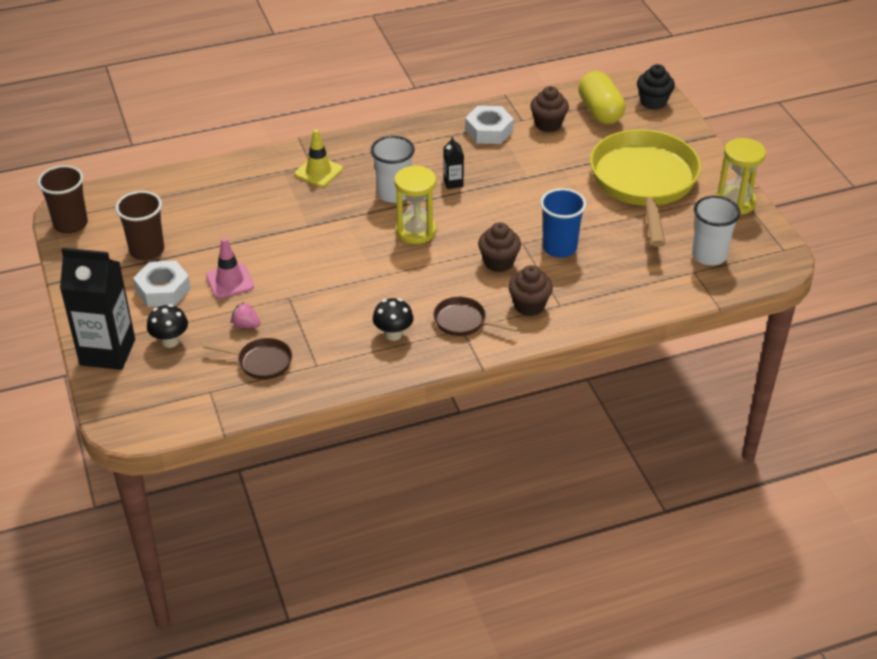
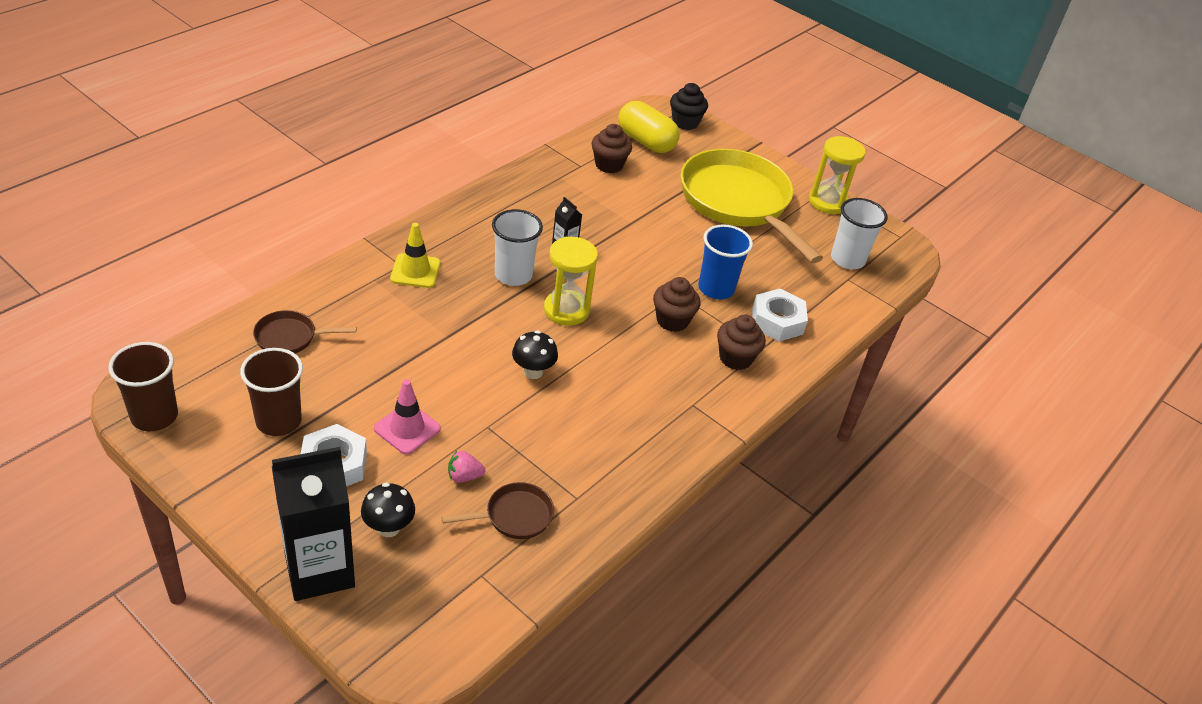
camera: 35 degrees left, 0 degrees up
(393, 334) = (630, 433): black mushroom -> black mushroom (533, 372)
(463, 321) = (688, 396): brown pan -> brown pan (290, 337)
(489, 131) = (558, 184): white nut -> white nut (777, 321)

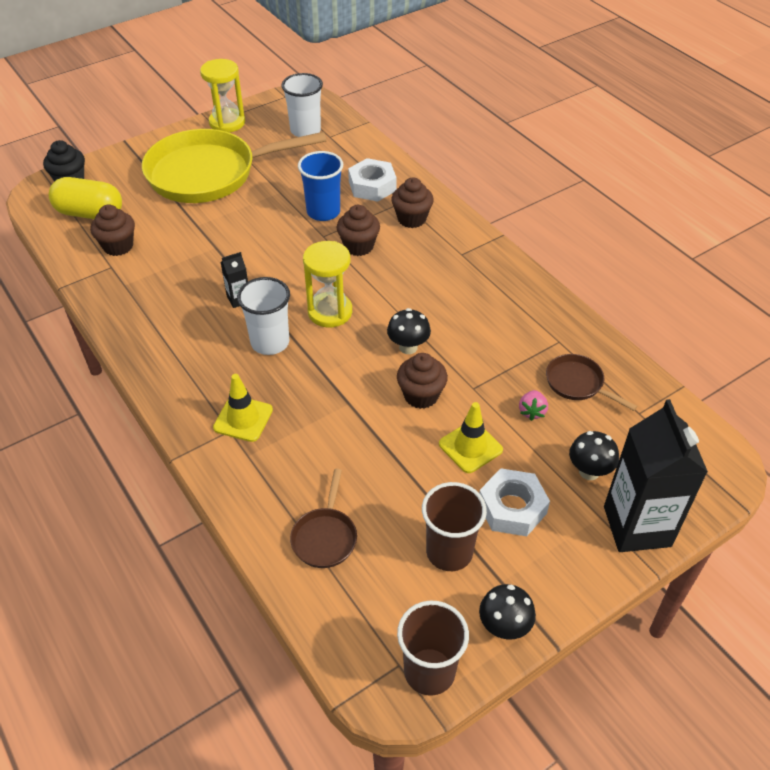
camera: 70 degrees left, 5 degrees up
(198, 464) = (504, 627): none -> black mushroom
(407, 429) = (470, 447): pink traffic cone -> yellow traffic cone
(468, 387) = (421, 395): none -> brown cupcake
(514, 516) = (577, 383): brown pan -> brown pan turned 45 degrees counterclockwise
(646, 141) = (90, 213): yellow capsule -> yellow capsule turned 45 degrees clockwise

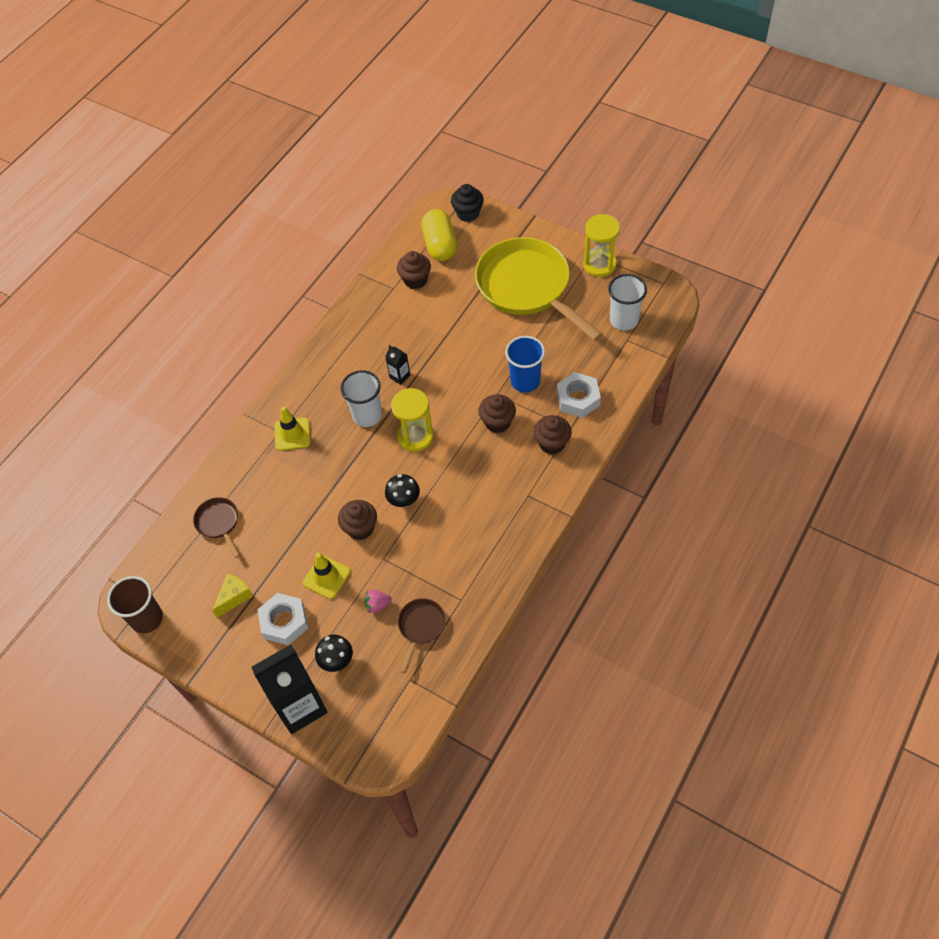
camera: 70 degrees right, 10 degrees up
(325, 537) = (219, 523): brown pan -> brown pan turned 75 degrees clockwise
(449, 552) = (234, 597): brown cup -> yellow cheese
(504, 627) = (191, 649): black mushroom -> none

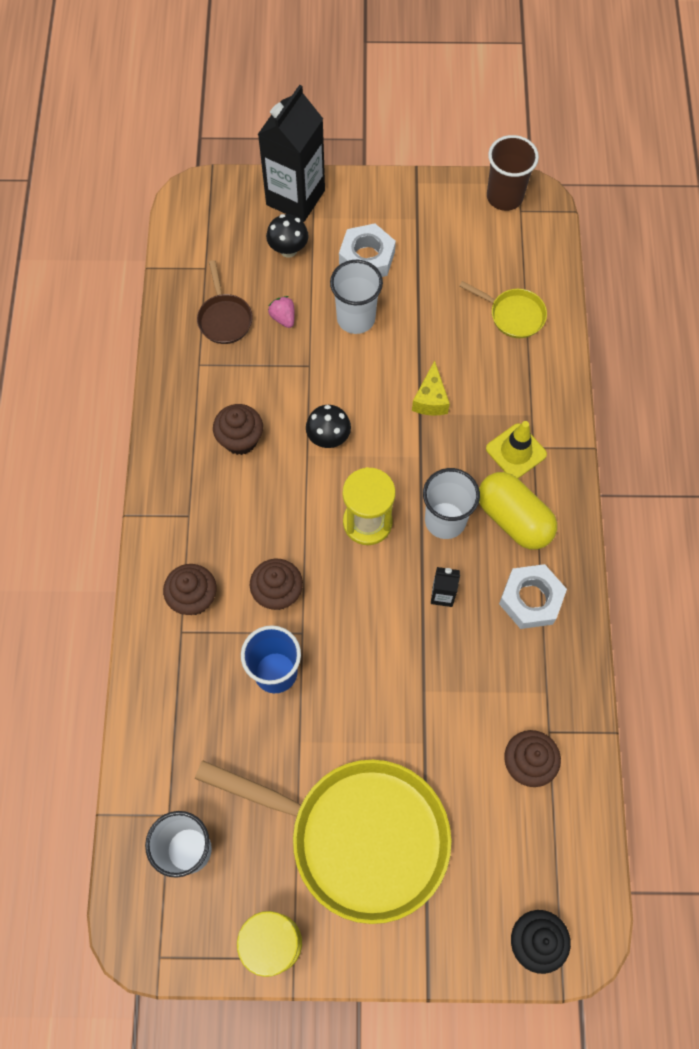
camera: 145 degrees right, 10 degrees up
(219, 523) = (513, 315): brown pan -> yellow pan
(234, 597) = (435, 255): yellow cheese -> yellow cheese (430, 399)
(326, 577) = (356, 318): yellow traffic cone -> white cup
(360, 528) = (356, 384): brown cupcake -> brown cupcake (240, 439)
(377, 605) = (283, 318): pink strawberry -> pink strawberry turned 75 degrees counterclockwise
(440, 245) = (535, 850): yellow capsule -> yellow capsule (513, 519)
(578, 399) = (192, 681): white nut -> white nut (530, 599)

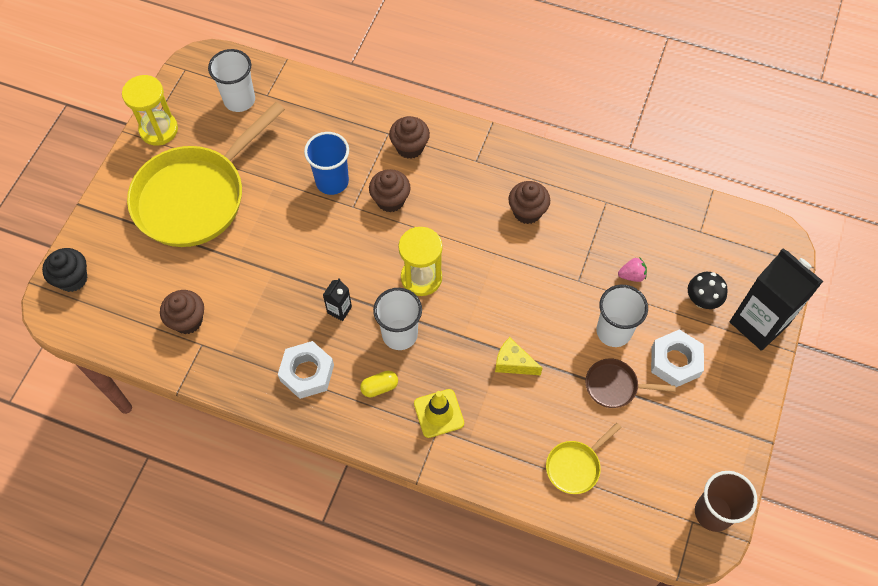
camera: 110 degrees right, 5 degrees down
(224, 318) = (644, 232): brown pan -> brown pan (615, 386)
(328, 438) = (505, 274): black mushroom -> none
(513, 519) = (379, 387): yellow capsule -> yellow capsule, size x0.49

